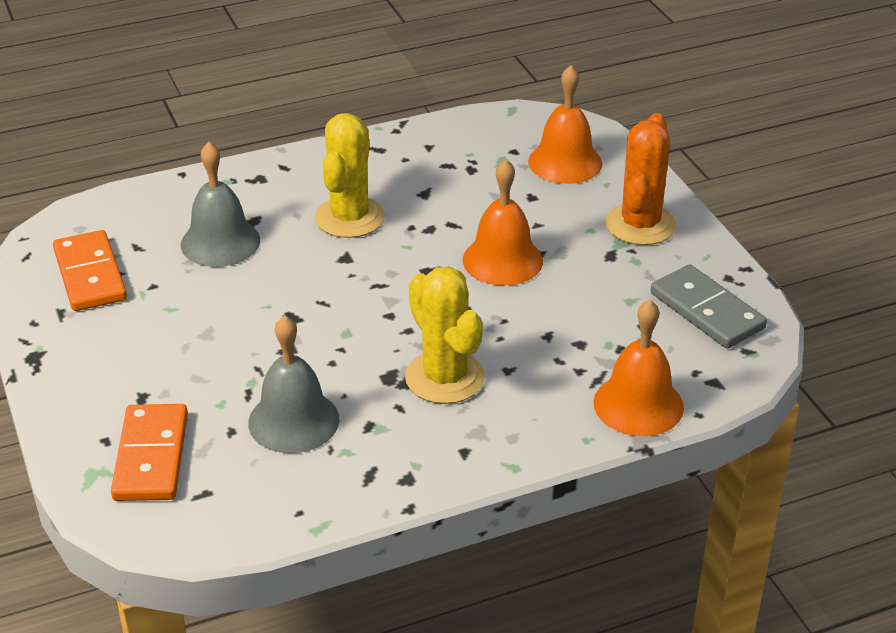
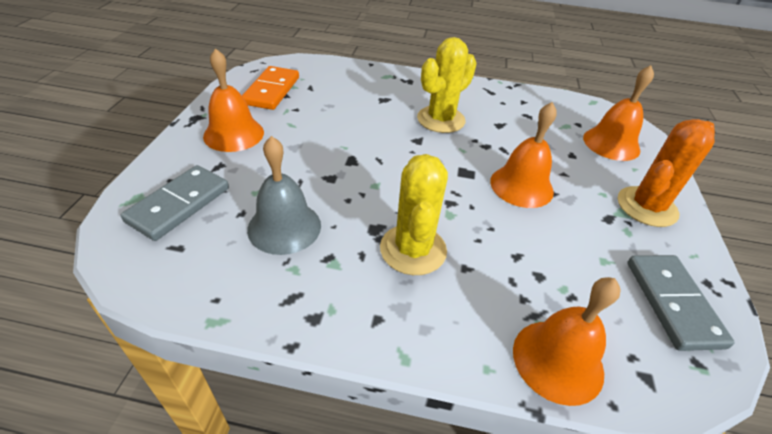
camera: 30 degrees right, 5 degrees up
(112, 353) = (234, 134): none -> orange bell
(151, 457) = (179, 205): orange domino -> grey domino
(220, 242) = (355, 102): grey bell -> none

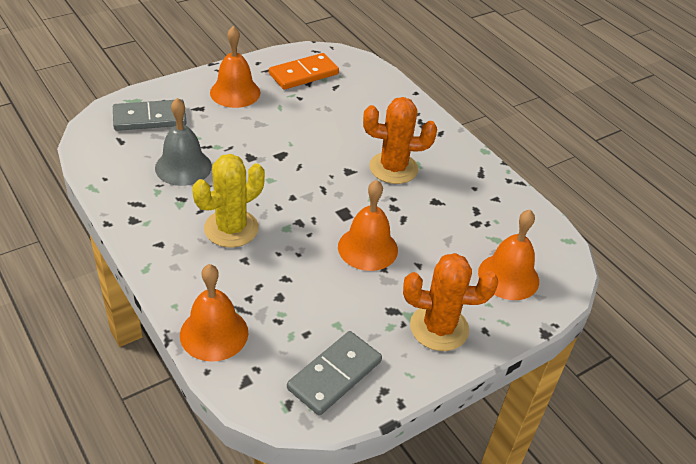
camera: 45 degrees right, 0 degrees up
(441, 119) = (393, 168): yellow cactus -> orange cactus

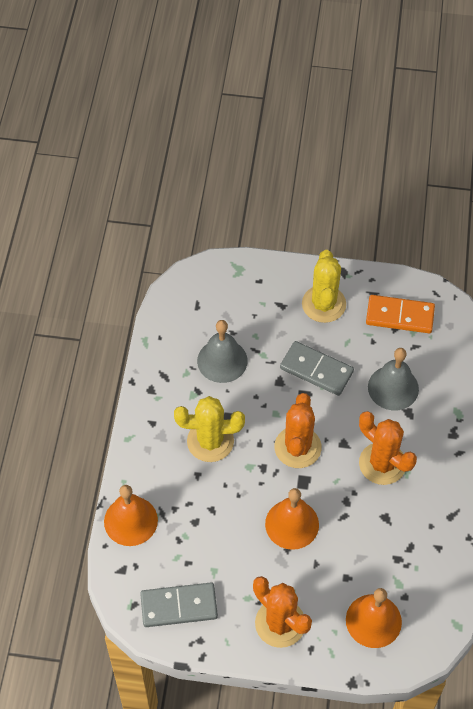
camera: 45 degrees right, 15 degrees up
(149, 118) = (235, 294): grey domino -> grey domino (316, 370)
(235, 92) = (324, 304): orange bell -> yellow cactus
(314, 193) = (297, 447): none -> orange cactus
(347, 118) = (393, 388): none -> grey bell

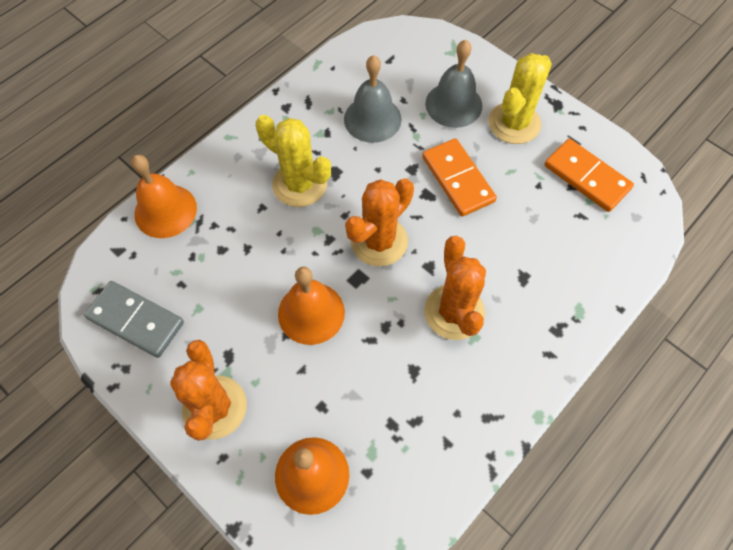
camera: 35 degrees right, 5 degrees up
(316, 370) = (457, 179): grey domino -> orange domino
(393, 388) = (525, 242): grey bell -> grey bell (453, 104)

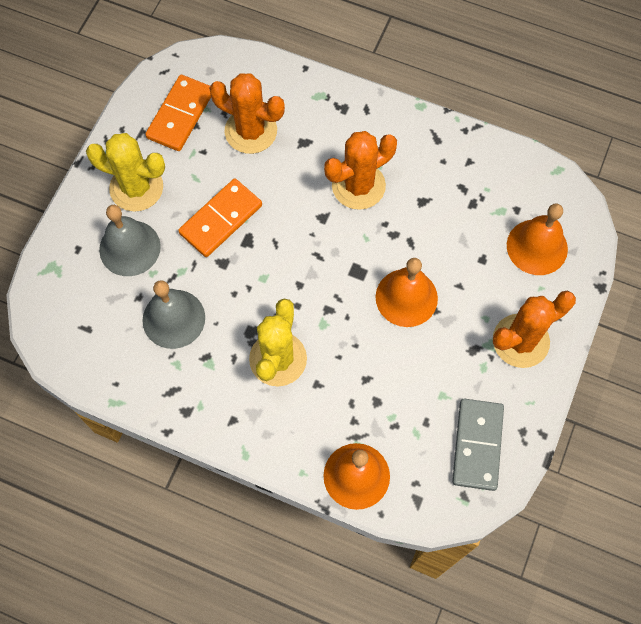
camera: 110 degrees left, 5 degrees up
(379, 241) = (313, 266): orange cactus -> orange cactus (251, 131)

